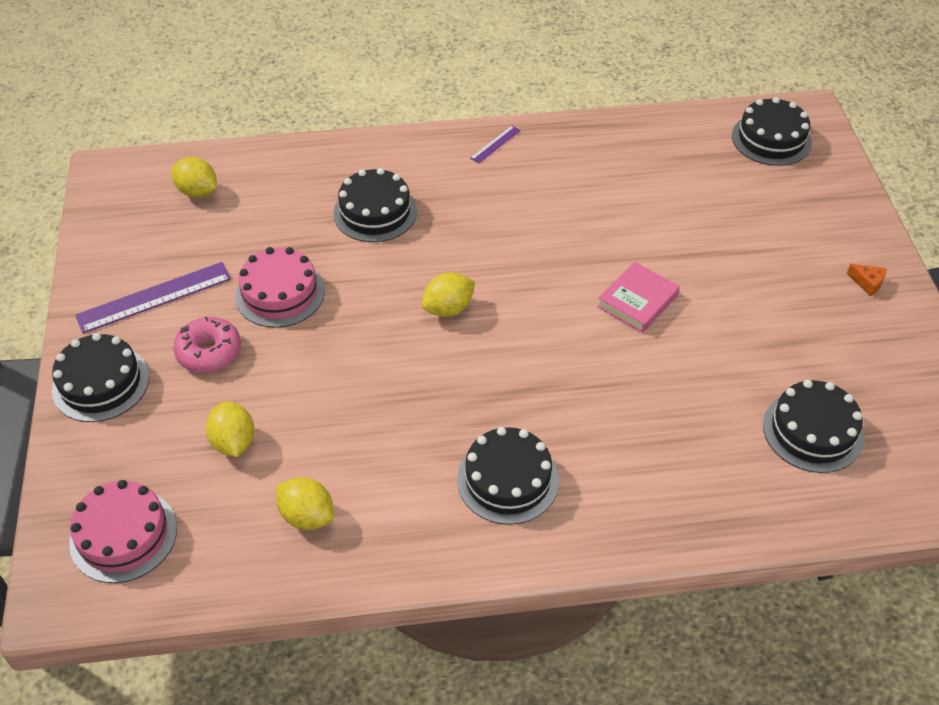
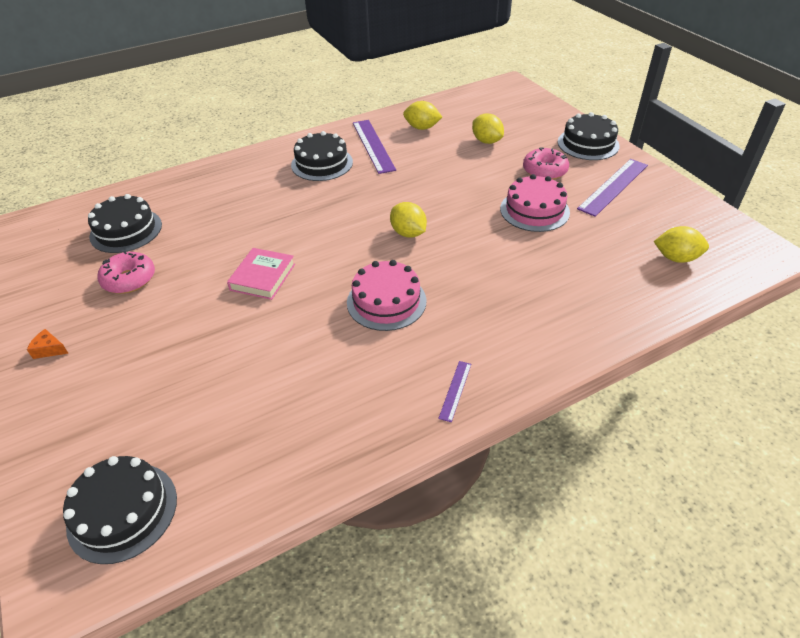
camera: 160 degrees right, 5 degrees down
(123, 535) = (504, 103): pink cake -> pink cake (386, 301)
(375, 212) = (518, 284): black cake -> none
(411, 496) = (373, 146): none -> purple ruler
(448, 308) = (408, 233): yellow lemon -> yellow lemon turned 75 degrees counterclockwise
(796, 346) = (129, 279): none -> pink donut

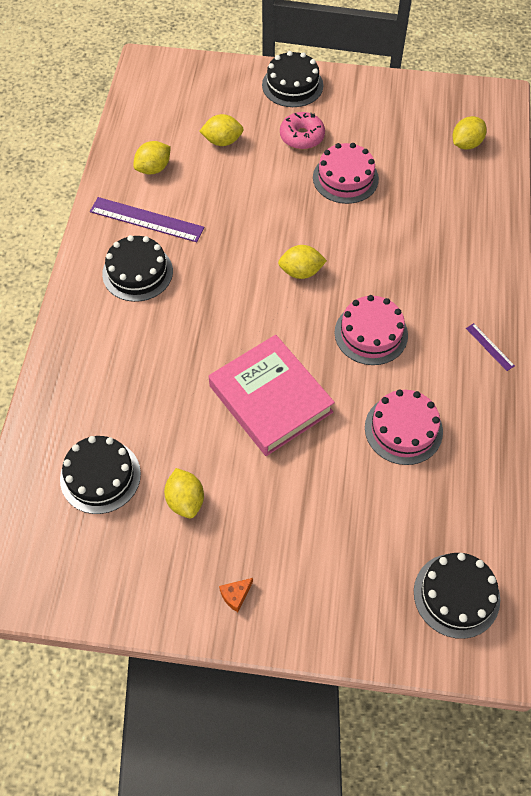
camera: 55 degrees left, 15 degrees up
(129, 279) = (185, 500): pink donut -> yellow lemon
(262, 277) = (270, 399): pink book -> pink book, size x1.78
(298, 373) = (403, 429): none -> pink cake
(613, 186) = (360, 114): purple ruler -> none

